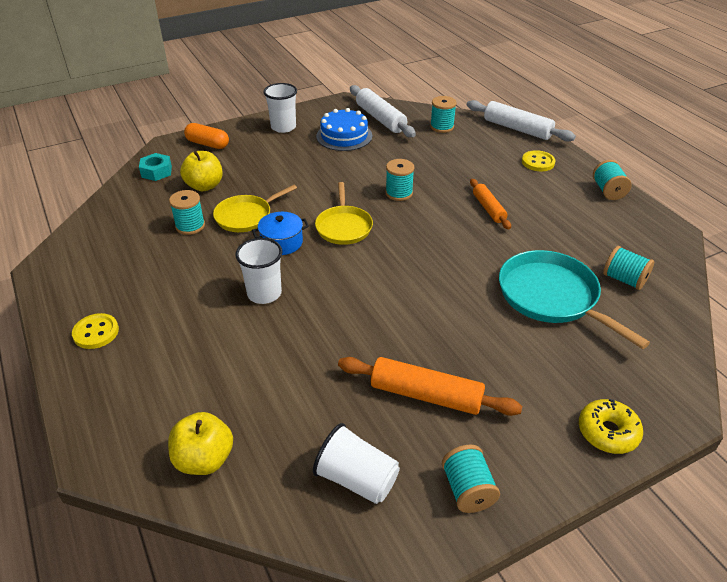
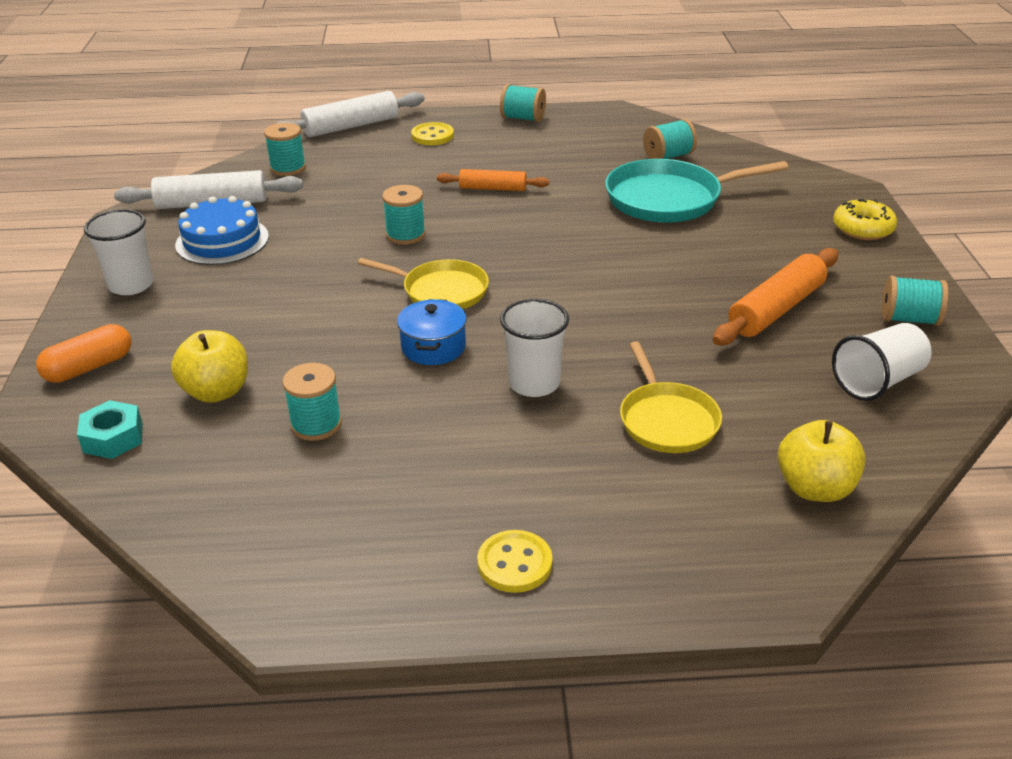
camera: 65 degrees left, 5 degrees down
(246, 216) = (341, 366): yellow pan -> yellow pan (667, 420)

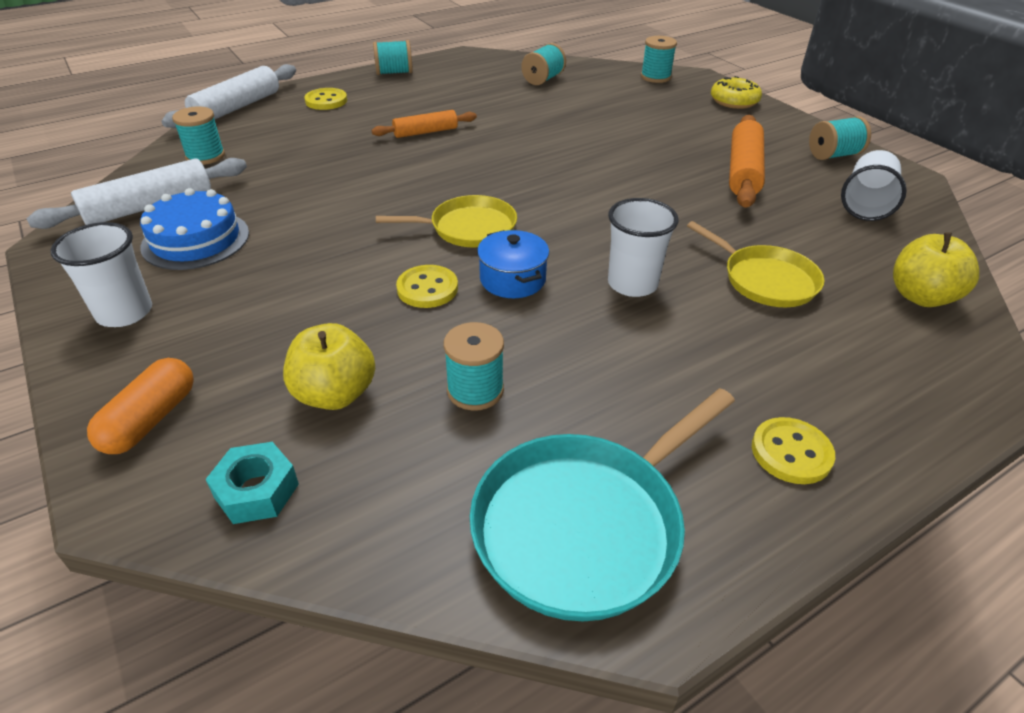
camera: 30 degrees left, 5 degrees up
(357, 333) = (427, 288): none -> yellow button
(405, 235) = (385, 188): turquoise spool -> turquoise spool (655, 77)
(669, 199) = (578, 110): turquoise pan -> turquoise pan (584, 525)

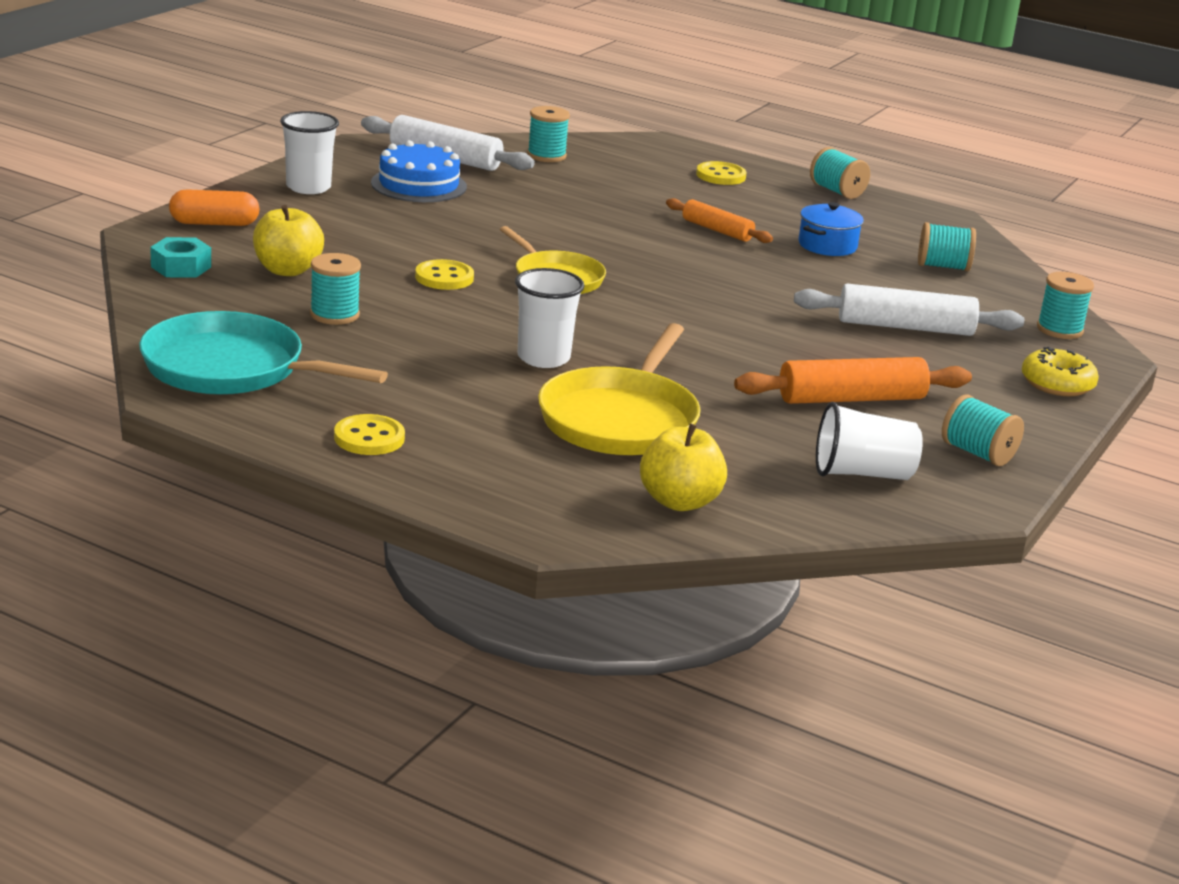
camera: 60 degrees right, 15 degrees down
(237, 107) = (651, 145): white rolling pin -> white rolling pin (905, 327)
(512, 279) = (494, 308): blue pot -> blue pot (827, 245)
(765, 280) = (621, 419): yellow pan -> yellow pan, size x1.54

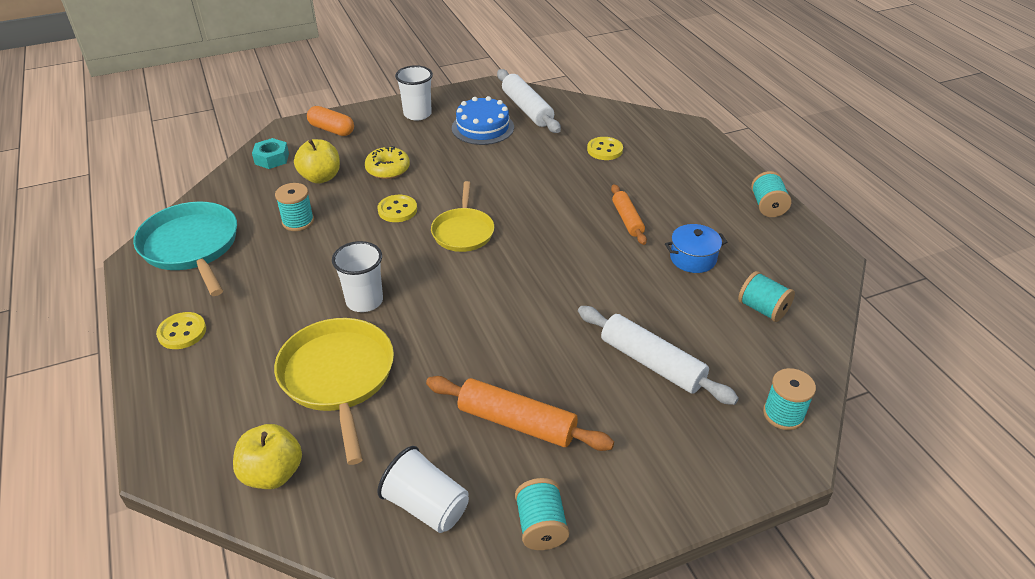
camera: 40 degrees right, 15 degrees up
(546, 156) = (594, 122): turquoise spool -> none
(621, 419) = (338, 377): yellow pan -> yellow pan turned 105 degrees clockwise
(721, 176) = (694, 169): yellow button -> yellow button (604, 150)
(1057, 384) = (705, 476): yellow donut -> yellow donut (388, 169)

